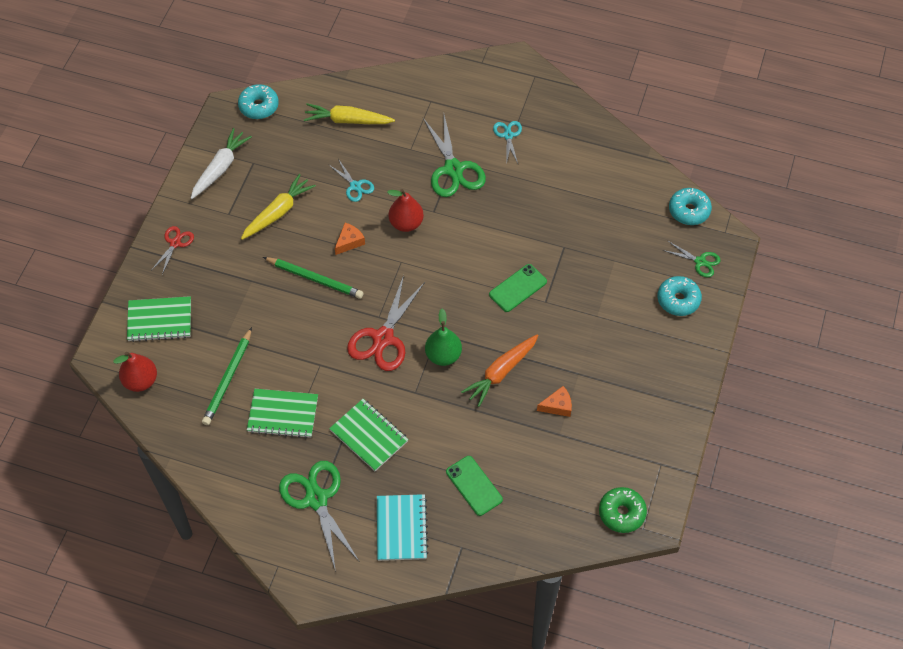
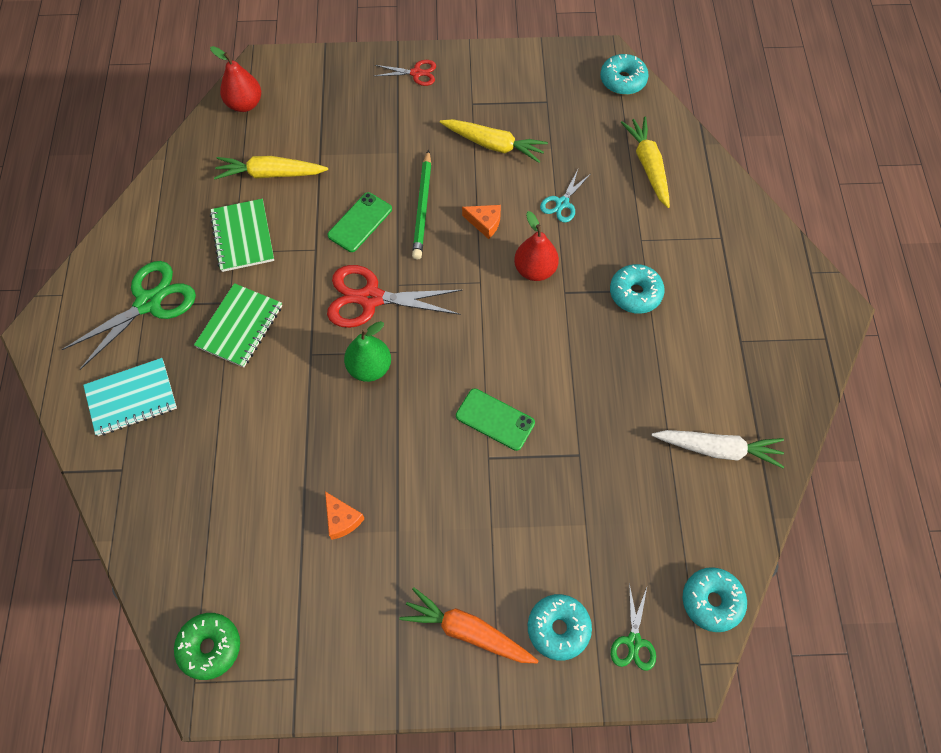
camera: 70 degrees right, 5 degrees up
(160, 320) = (320, 94): green notebook -> none
(220, 168) = (526, 76): white carrot -> white carrot (717, 449)
(228, 379) = (271, 174): green pencil -> yellow carrot
(453, 169) = (635, 293): green scissors -> turquoise donut
(474, 486) = (205, 457): green phone -> green phone (360, 222)
(501, 372) = (368, 438): orange carrot -> orange carrot (468, 631)
(508, 135) = (716, 337): turquoise scissors -> none

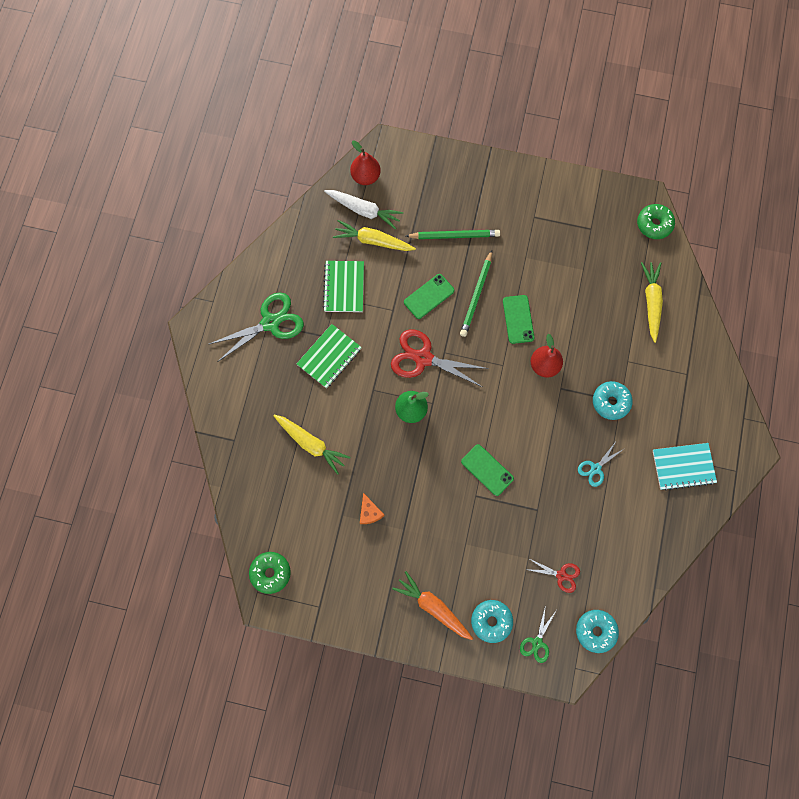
camera: 15 degrees right, 10 degrees up
(131, 398) = (248, 391): turquoise notebook -> turquoise notebook (683, 467)
(376, 145) = (454, 236): none -> green pencil
(416, 73) = (498, 180): red scissors -> red scissors (561, 575)
(485, 223) = (518, 319): orange cheese -> green phone
(493, 145) = (541, 256): yellow carrot -> yellow carrot (311, 444)
(562, 203) = (578, 317): turquoise scissors -> turquoise scissors (595, 468)
(623, 80) = (654, 224): turquoise donut -> green donut
(717, 449) = (632, 531): white carrot -> white carrot (364, 210)

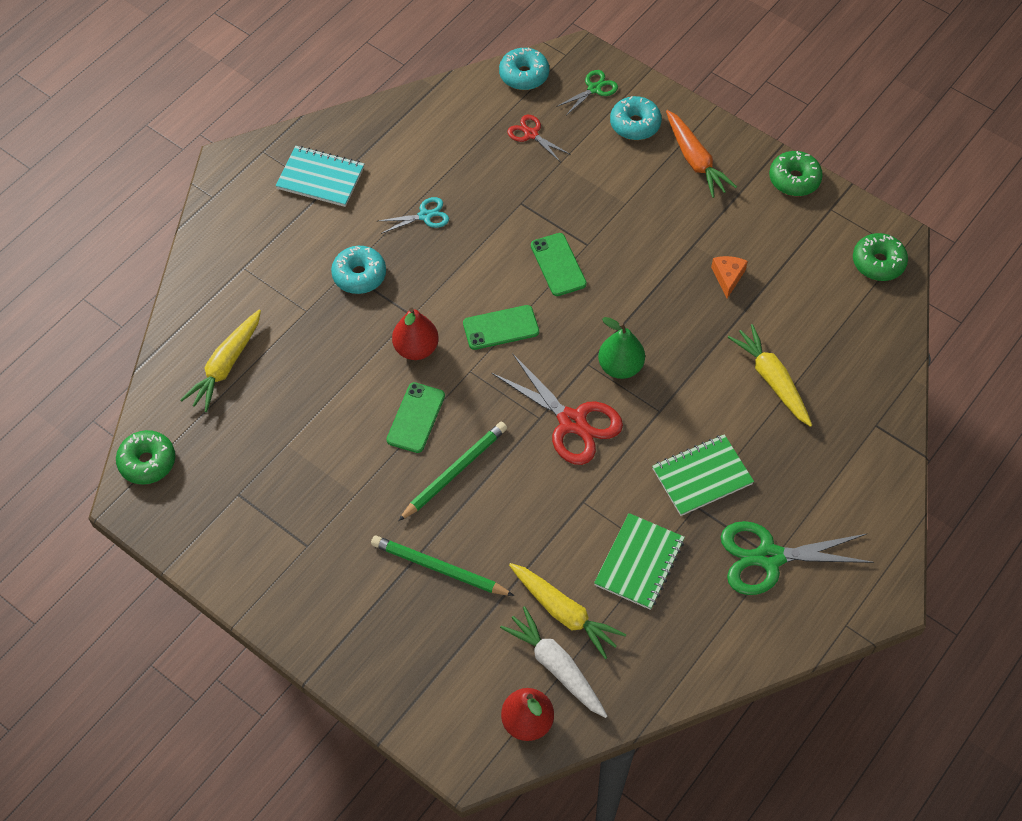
camera: 155 degrees left, 15 degrees down
(354, 622) = (794, 179): none -> green donut
(429, 296) = (522, 498): green phone -> green phone (501, 328)

